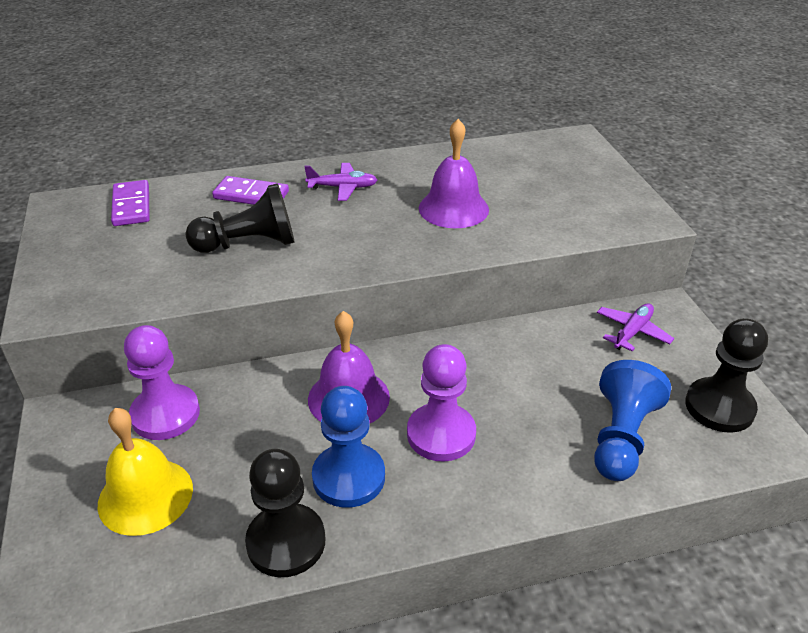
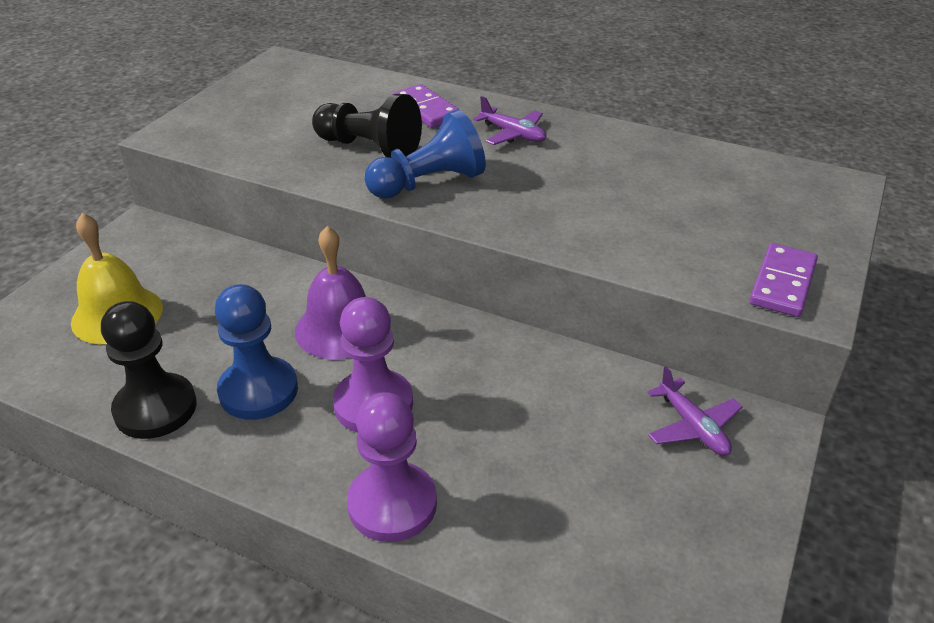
camera: 40 degrees right, 0 degrees up
(131, 206) = (325, 82): purple domino -> purple domino (782, 283)
(165, 414) = (200, 264): purple pawn -> purple pawn (392, 504)
(453, 208) = (593, 196): purple bell -> none
(621, 437) = (536, 517): blue pawn -> blue pawn (429, 183)
(632, 332) = (692, 427): purple plane -> purple plane turned 75 degrees clockwise
(719, 407) = (692, 561): black pawn -> none

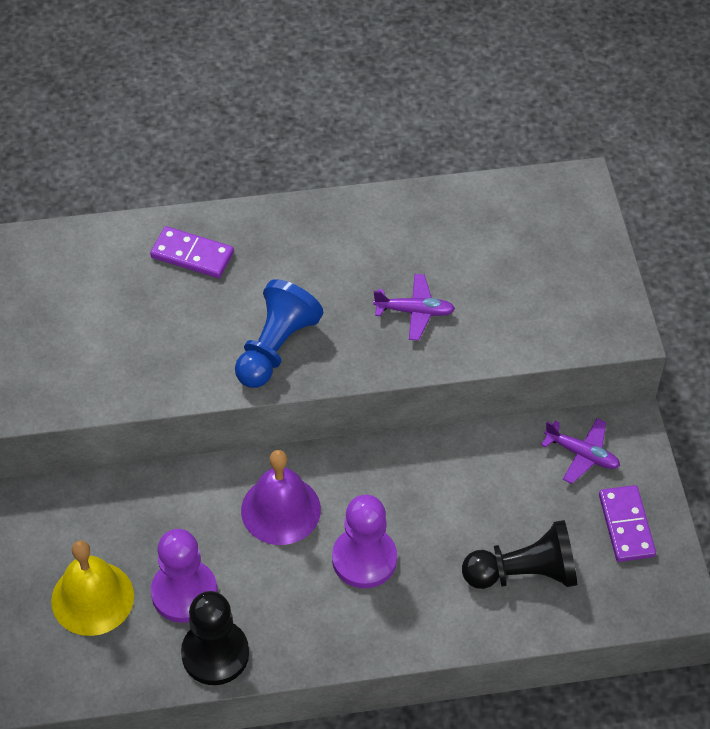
camera: 35 degrees left, 15 degrees up
(258, 390) = (274, 596): blue pawn -> none
(369, 148) = (189, 331): black pawn -> black pawn (524, 573)
(392, 504) = (441, 623): purple pawn -> purple pawn (184, 593)
(513, 134) = (294, 251): purple plane -> purple plane (414, 311)
(782, 283) = (595, 319): purple domino -> purple domino (626, 525)

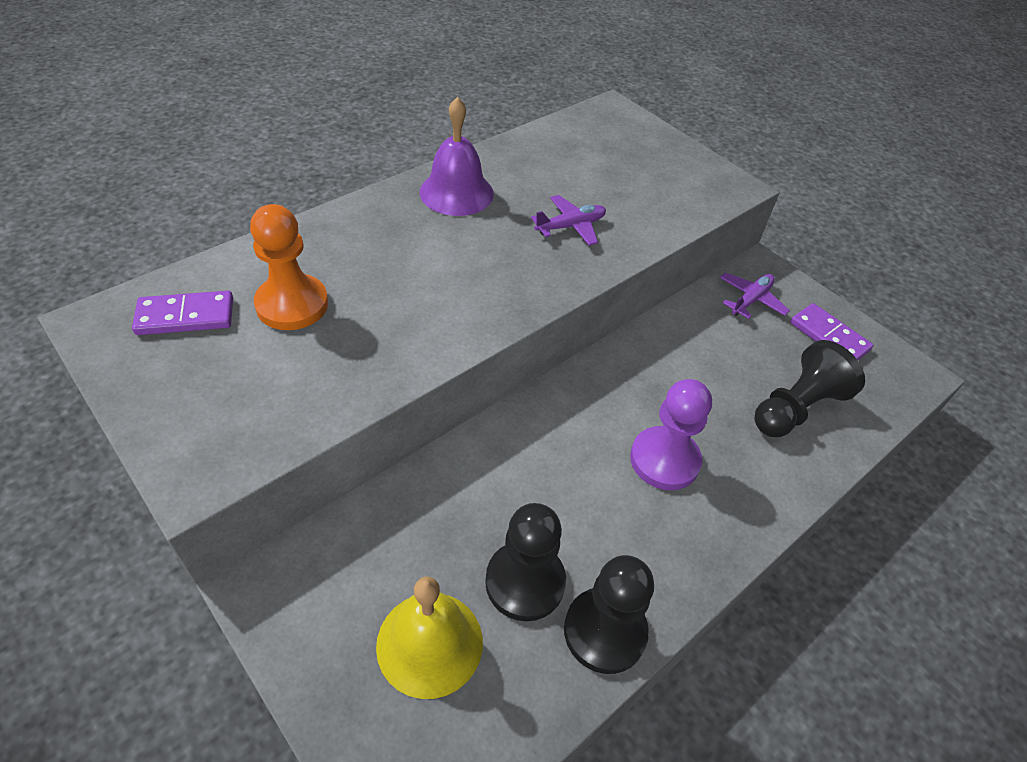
camera: 35 degrees left, 5 degrees down
(130, 294) = (292, 304): none -> orange pawn
(184, 593) = (525, 582): purple pawn -> black pawn
(192, 255) = (333, 251): purple domino -> purple domino (185, 316)
(275, 348) = (474, 297): blue pawn -> none
(280, 510) = (556, 452): purple bell -> purple bell (456, 192)
(582, 454) = (750, 300): purple plane -> purple plane turned 45 degrees counterclockwise

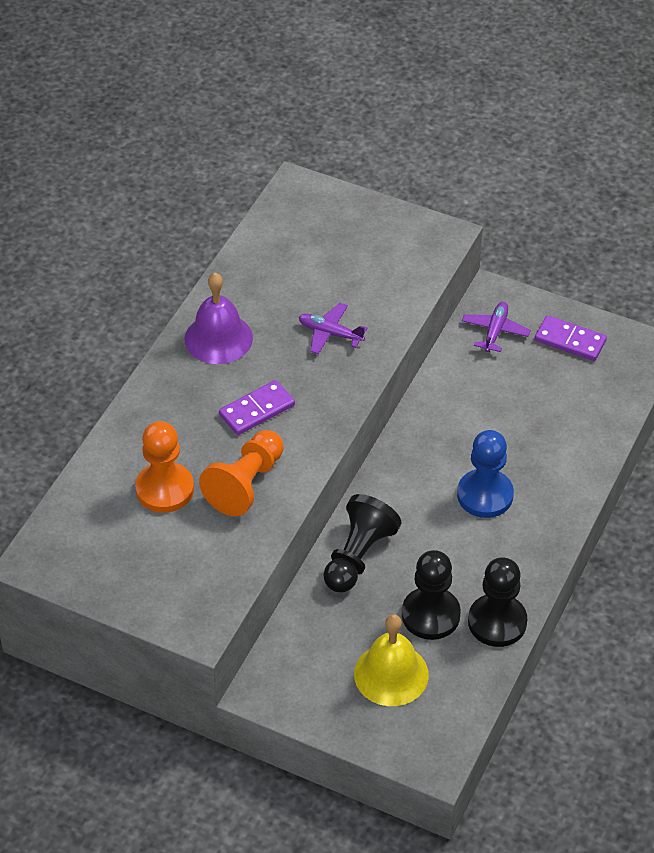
camera: 20 degrees left, 0 degrees up
(185, 316) = (95, 530): purple domino -> purple domino (257, 410)
(380, 333) = (245, 484): none -> orange pawn
(570, 226) = (330, 333): purple plane -> purple plane turned 105 degrees counterclockwise
(664, 460) = (485, 495): purple pawn -> blue pawn
(796, 408) = (565, 414): black pawn -> black pawn (358, 556)

